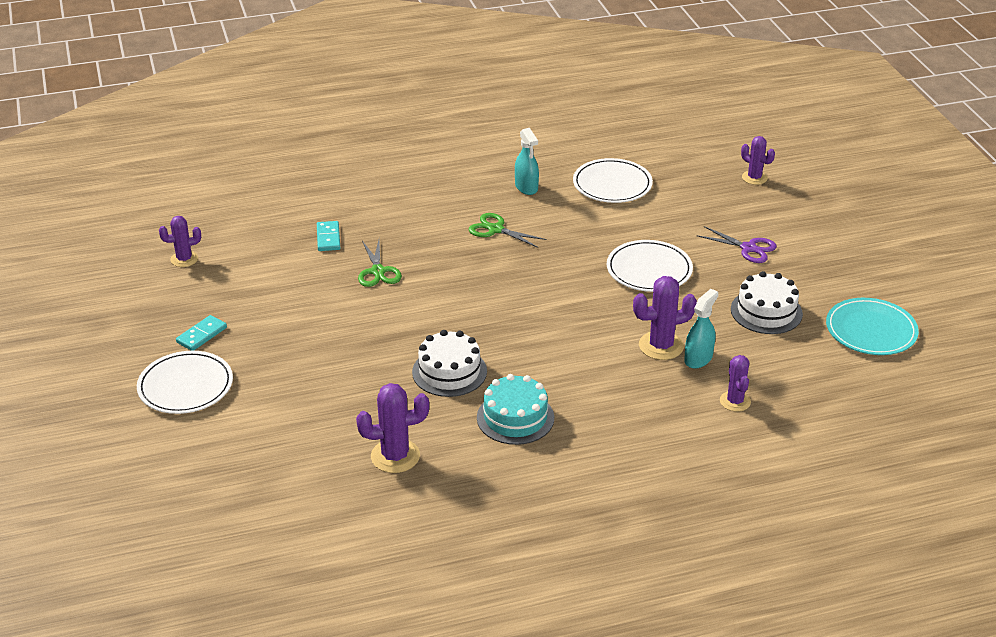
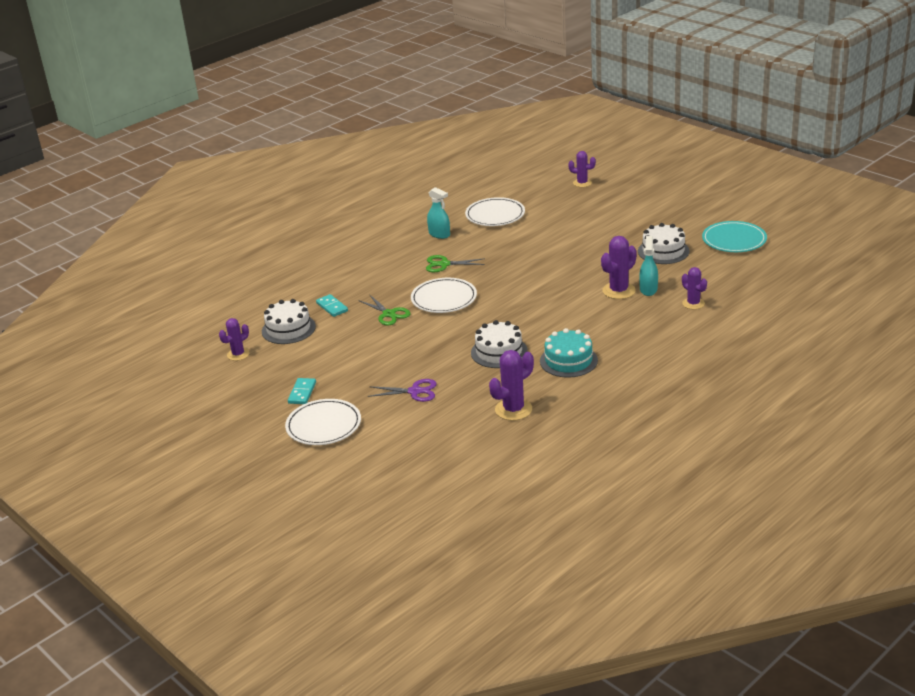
camera: 25 degrees left, 5 degrees down
(260, 248) = (288, 329): none -> white cake
(649, 269) = (568, 253): white plate -> white plate (444, 298)
(748, 248) = (618, 221): purple scissors -> purple scissors (415, 391)

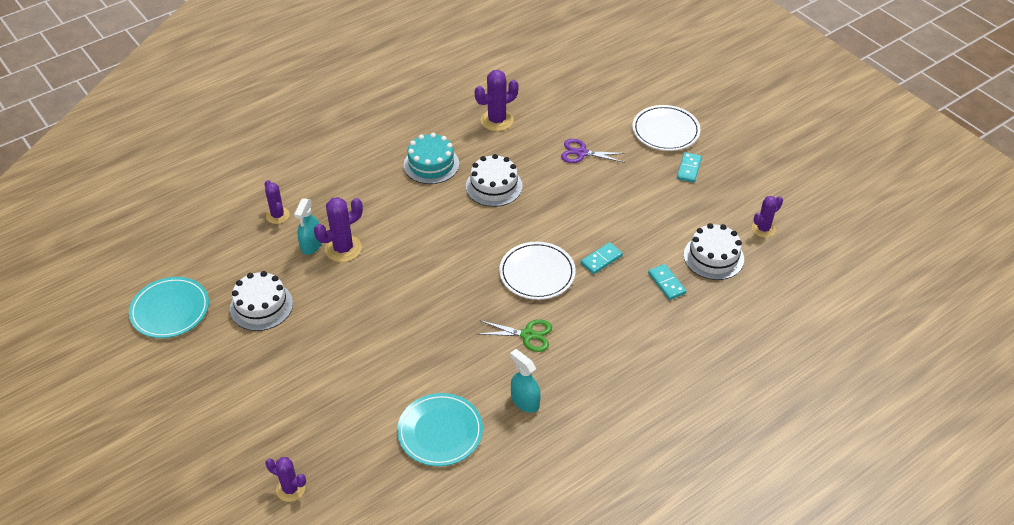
camera: 175 degrees left, 15 degrees up
(389, 314) = (601, 259): green scissors -> turquoise domino
(495, 215) = (440, 432): white plate -> turquoise plate

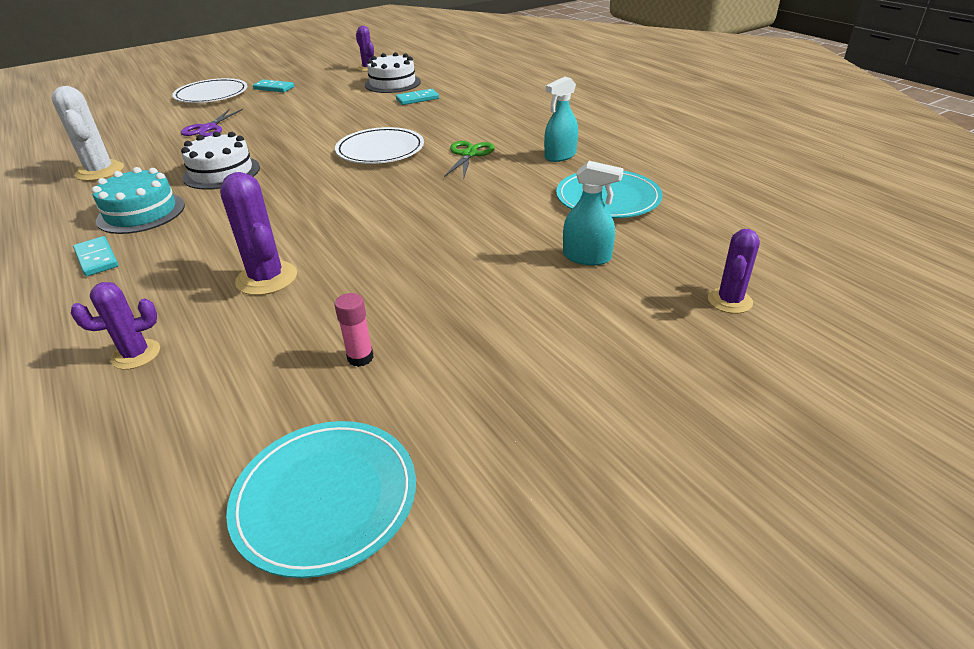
camera: 85 degrees left, 10 degrees down
(261, 306) = (360, 358): white cake -> pink glue stick
(311, 245) = (239, 310): turquoise spray bottle -> turquoise spray bottle (587, 257)
(497, 120) = (100, 171): purple cactus -> white cactus
(601, 259) = (374, 122): turquoise domino -> turquoise domino (97, 259)

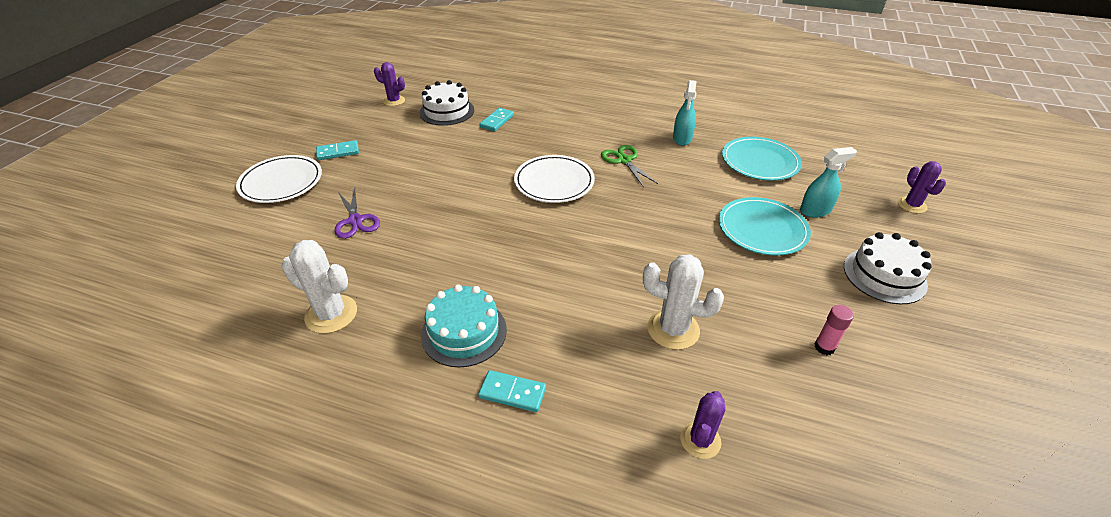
camera: 40 degrees left, 5 degrees up
(221, 172) = (460, 259): white cake -> white cake (884, 275)
(267, 278) = (673, 329): purple cactus -> white cactus
(325, 498) = (952, 438): turquoise plate -> turquoise plate (762, 229)

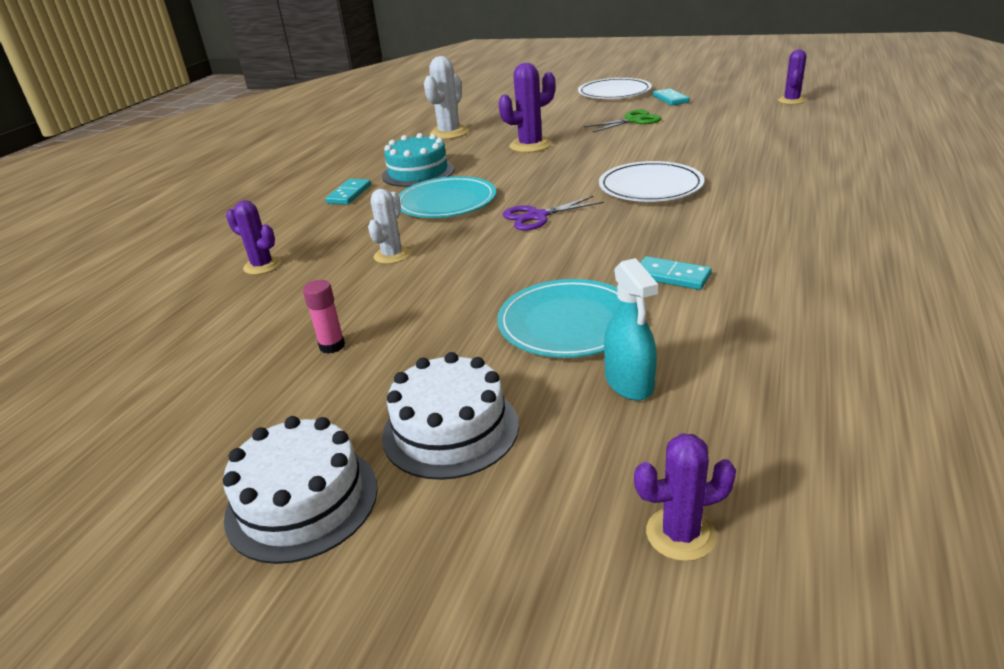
camera: 95 degrees right, 10 degrees down
(355, 221) = (562, 121): purple scissors -> purple scissors (537, 216)
(421, 244) = (530, 145): none -> purple cactus
(447, 111) = (786, 123): white cake -> white cake (302, 501)
(497, 121) = (781, 147): turquoise domino -> turquoise domino (671, 276)
(624, 160) = (722, 223): green scissors -> green scissors (633, 120)
(673, 329) = (392, 255): white cactus -> white cactus, size x0.66
(682, 138) = (820, 266): turquoise spray bottle -> none
(760, 162) = (779, 339): turquoise plate -> turquoise plate (446, 202)

